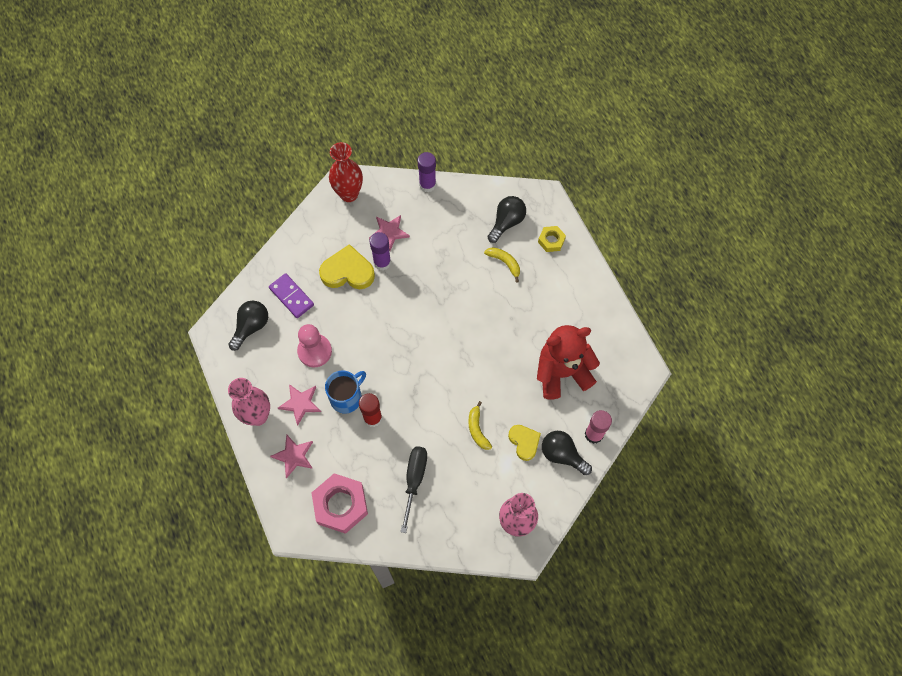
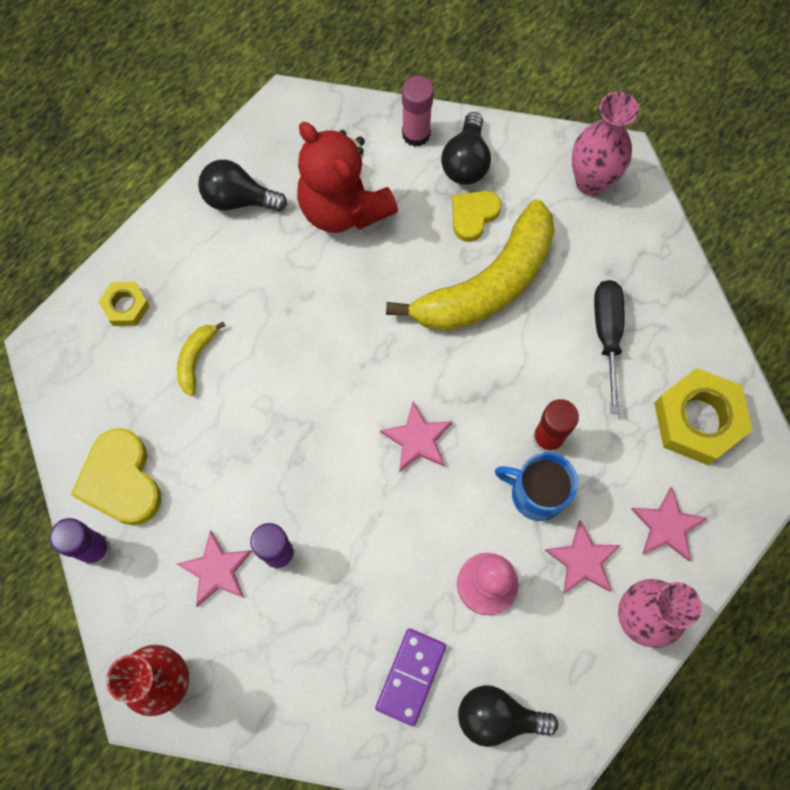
camera: 115 degrees left, 5 degrees up
(340, 505) = (698, 420): pink nut -> yellow nut
(348, 272) = (321, 603): yellow heart -> yellow heart (121, 480)
(406, 352) = (417, 439): none -> pink star
(414, 481) = (607, 335): black screwdriver -> black screwdriver turned 105 degrees clockwise
(477, 429) = (487, 284): yellow banana -> yellow banana, size x2.44
(507, 222) = (119, 386): black light bulb -> black light bulb (238, 199)

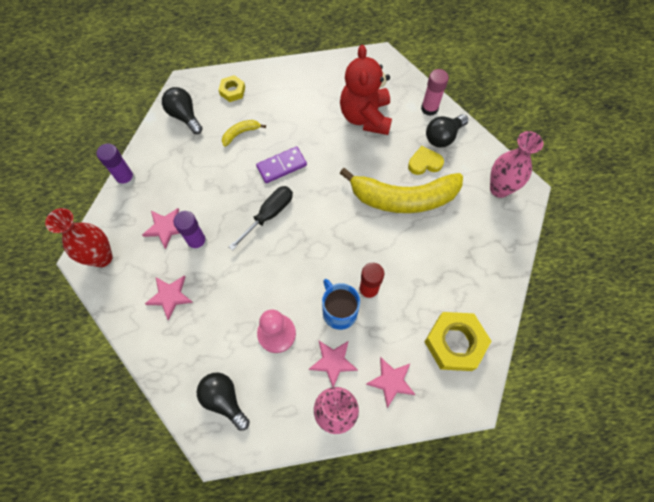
camera: 40 degrees right, 5 degrees down
(121, 480) = (163, 160): yellow heart -> none
(238, 199) = (321, 81): black light bulb -> black light bulb (184, 116)
(411, 676) = (203, 345): purple domino -> purple domino (281, 166)
(417, 439) = (305, 242): pink star -> pink star (170, 296)
(607, 335) = (443, 266): black screwdriver -> black screwdriver (269, 215)

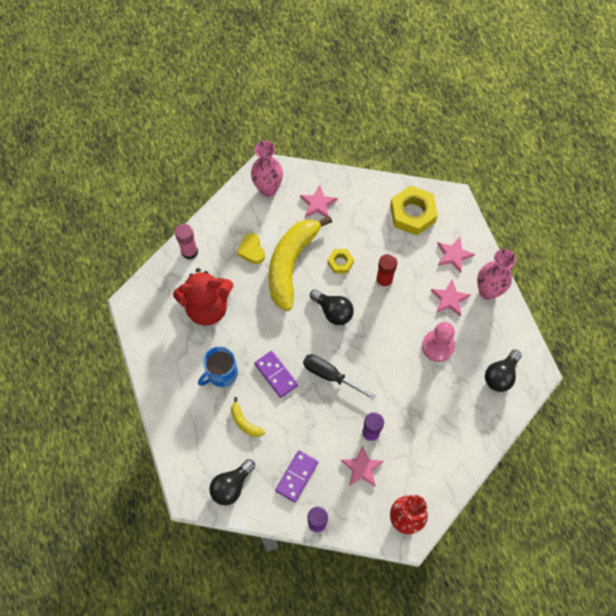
camera: 100 degrees left, 0 degrees up
(170, 296) = (427, 444): pink star -> pink star (318, 204)
(176, 169) = (296, 476): none -> purple domino
(232, 91) = (192, 443): yellow nut -> yellow nut (340, 262)
(339, 311) = (407, 301): blue mug -> blue mug (221, 373)
(403, 198) = (291, 264): yellow banana -> yellow banana turned 150 degrees counterclockwise
(443, 137) = (220, 237): black light bulb -> black light bulb (333, 311)

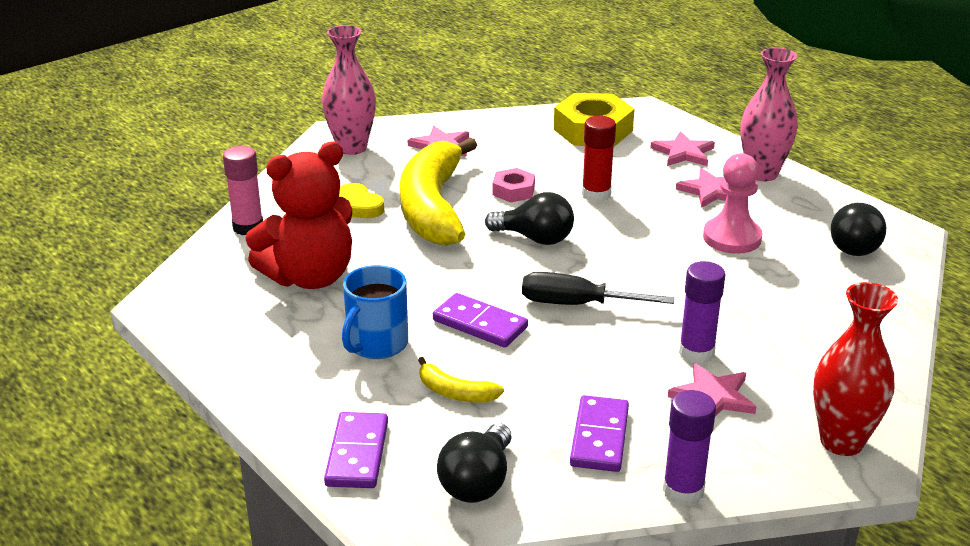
camera: 20 degrees left, 35 degrees down
(187, 448) = (357, 454): none -> purple domino
(340, 262) = (513, 191): yellow nut -> pink nut

